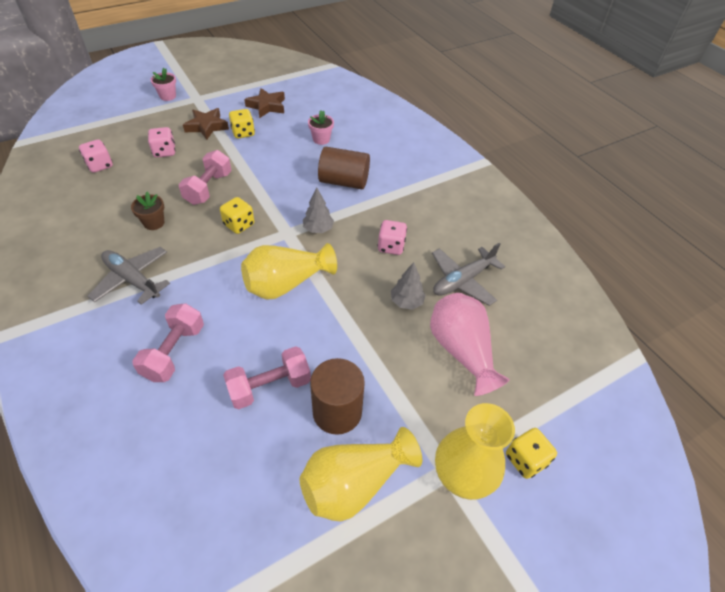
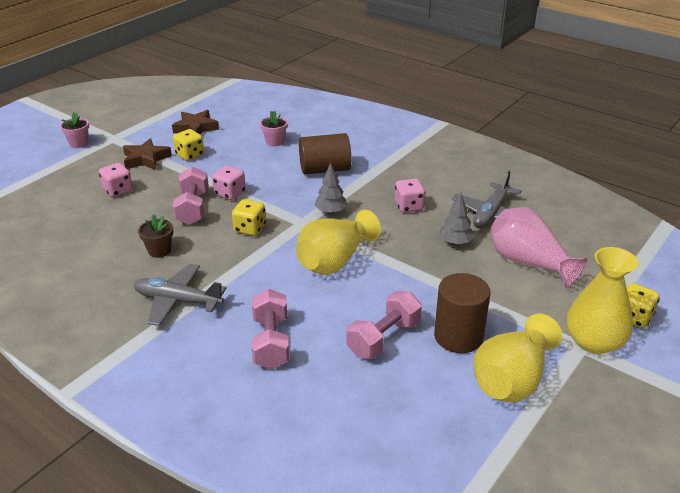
camera: 20 degrees left, 15 degrees down
(100, 165) = (55, 219): pink dice -> pink dice (230, 193)

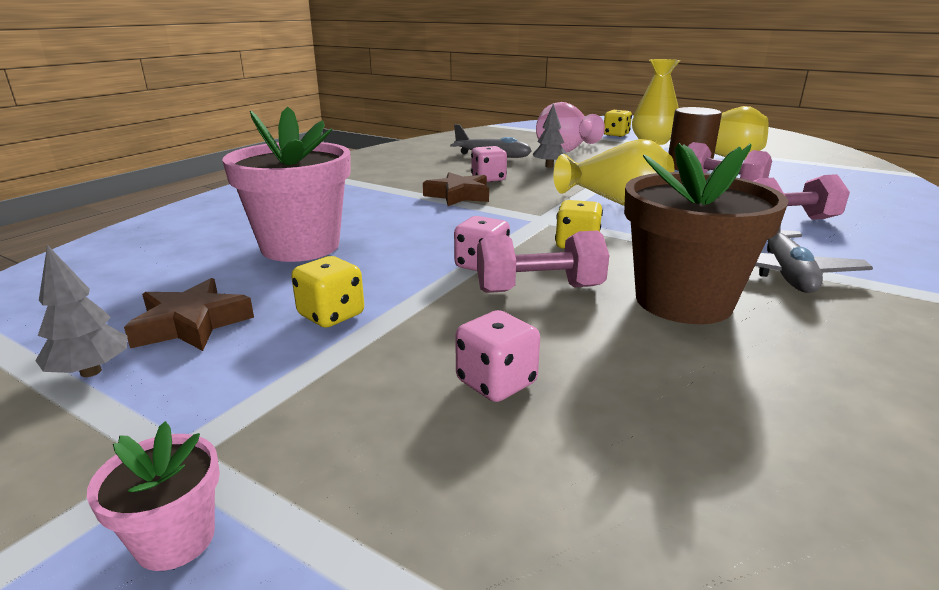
camera: 95 degrees left, 10 degrees down
(146, 159) = (337, 368): brown star -> brown star (459, 195)
(159, 250) = (683, 301): brown flower pot -> brown flower pot, size x2.28
(275, 142) = (300, 246): pink flower pot -> pink flower pot, size x2.28
(325, 169) = (401, 213): brown cylinder -> none
(331, 212) = (512, 207): grey tree -> grey tree (91, 372)

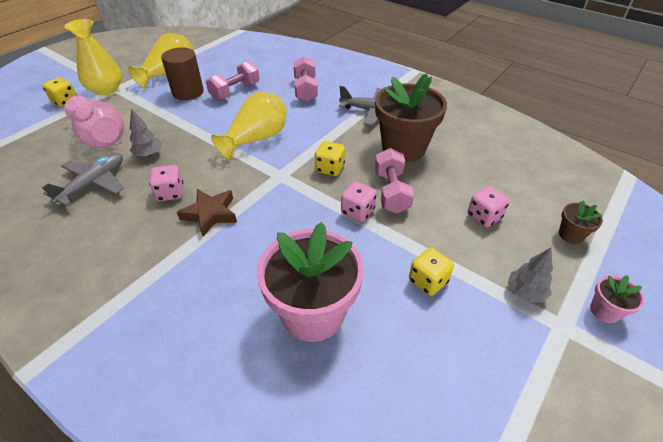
camera: 85 degrees left, 20 degrees up
(91, 372) = (511, 396): grey tree -> grey tree (525, 292)
(192, 324) = (446, 356): brown star -> none
(450, 530) = (570, 235): none -> brown flower pot

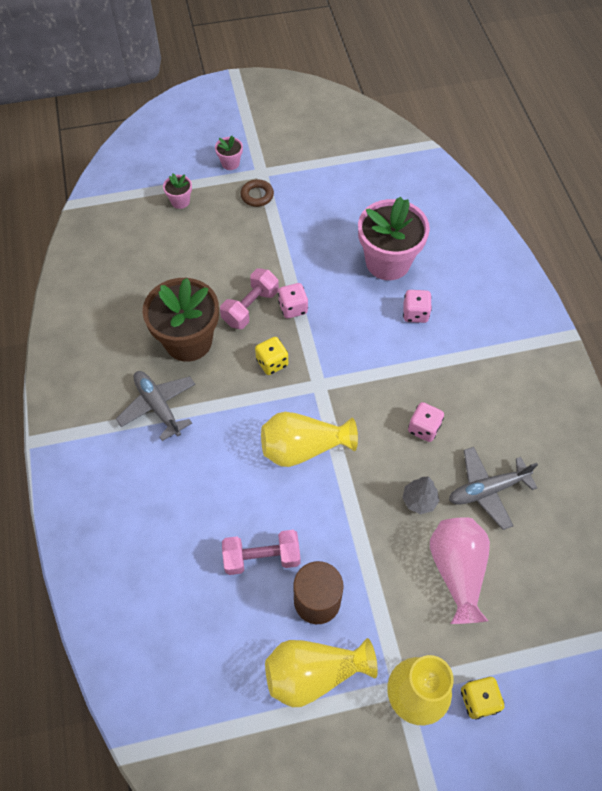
camera: 140 degrees left, 15 degrees up
(210, 214) = (403, 381): brown star -> none
(305, 90) = (183, 497): pink dumbbell -> none
(428, 281) = (302, 235): yellow dice -> none
(484, 216) = (214, 246): pink dice -> pink dice (415, 313)
(525, 292) = (257, 195): grey tree -> brown ring
(570, 235) = (180, 201): brown flower pot -> pink flower pot

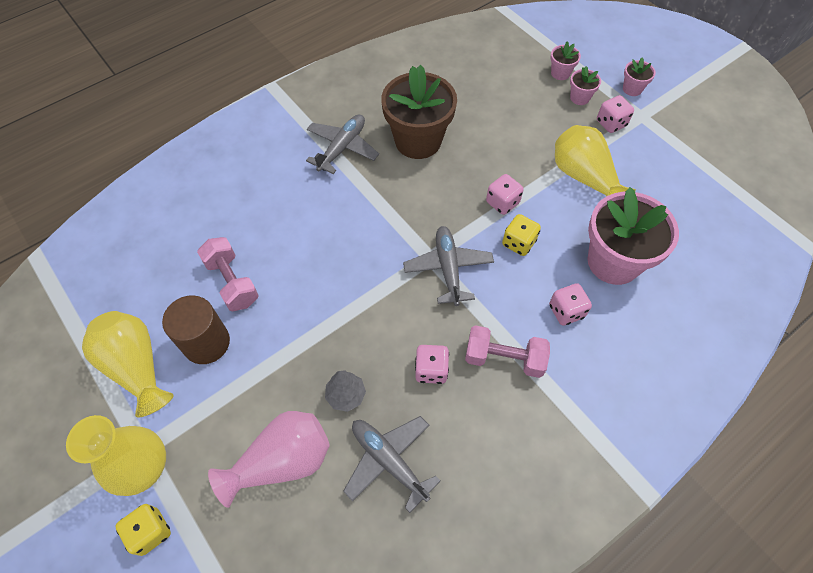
camera: 65 degrees right, 0 degrees up
(216, 202) = (579, 98): none -> pink flower pot
(250, 307) = (481, 170): pink dumbbell -> pink dumbbell (504, 358)
(257, 195) = (611, 123): brown ring -> pink dice
(272, 363) = (432, 210): yellow dice -> yellow dice (518, 243)
(303, 448) = (355, 271): yellow vase -> yellow vase (584, 178)
(337, 376) = (448, 268): none -> grey plane

